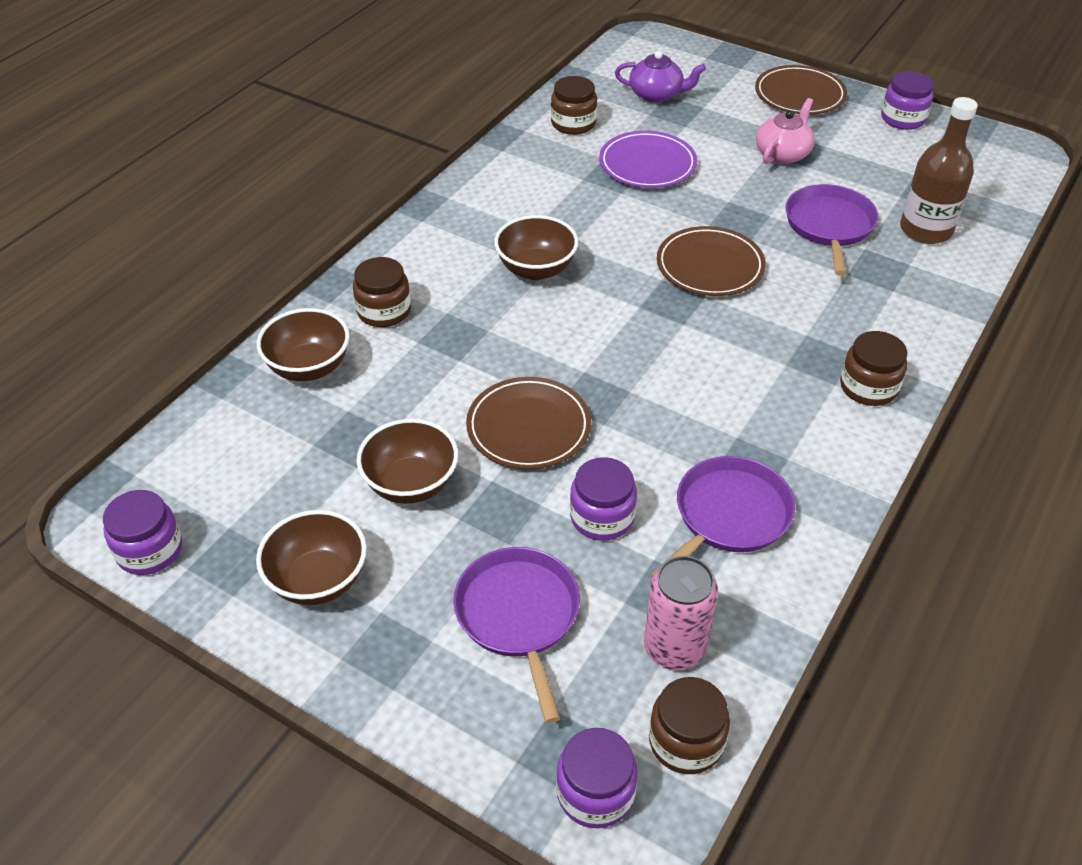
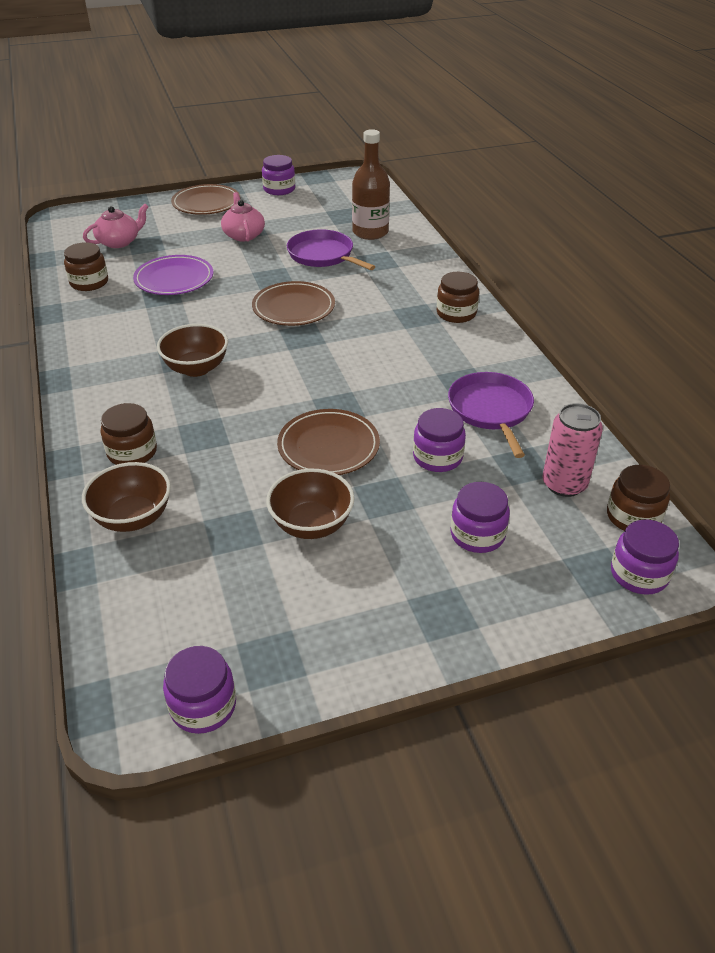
camera: 50 degrees left, 5 degrees down
(318, 580) = (344, 617): brown bowl -> none
(519, 616) = (477, 534): purple pan -> purple jar
(657, 94) = (119, 242): purple teapot -> pink teapot

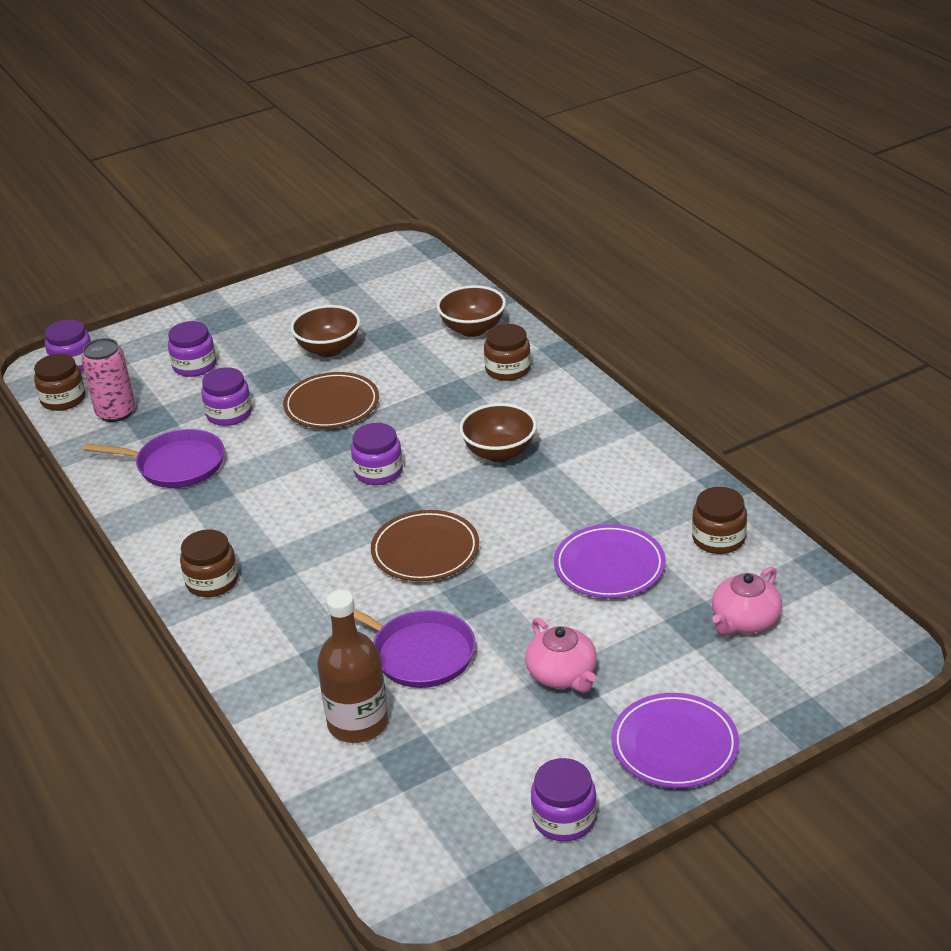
camera: 170 degrees right, 5 degrees down
(203, 706) = (365, 259): purple jar -> purple jar (378, 471)
(206, 203) = (674, 745): brown plate -> purple plate
(491, 410) = (176, 465): purple pan -> purple pan turned 60 degrees counterclockwise

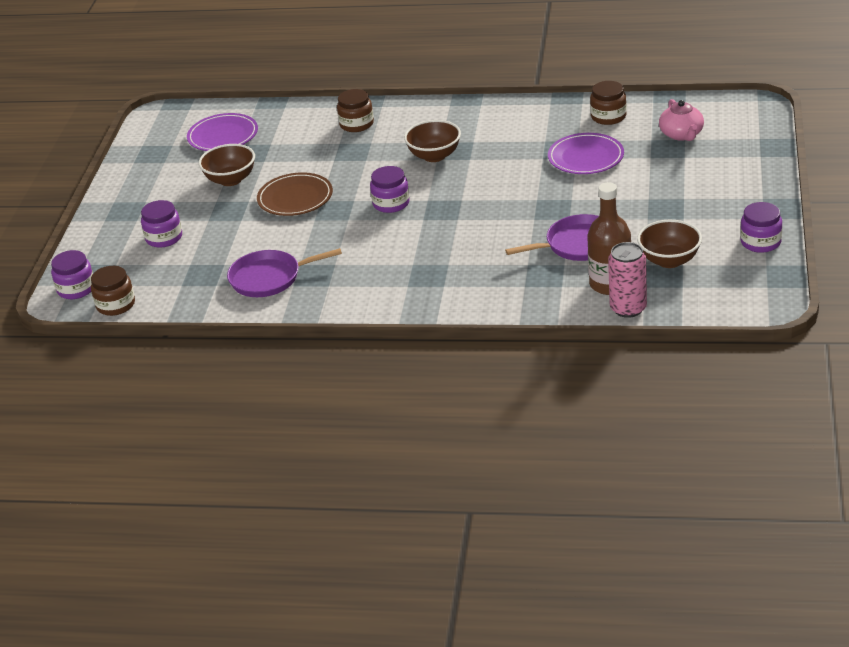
camera: 50 degrees left, 0 degrees up
(116, 413) = (169, 286): pink can -> pink can (628, 308)
(176, 465) = (269, 278): purple pan -> purple pan turned 150 degrees counterclockwise
(212, 581) = (413, 298): brown jar -> none
(229, 414) = (243, 240): purple jar -> none
(425, 550) = (490, 212): brown plate -> none
(472, 329) = (294, 121): brown bowl -> brown bowl (669, 260)
(562, 675) = (654, 204): pink teapot -> none
(674, 745) = (747, 190): purple plate -> purple plate (223, 136)

